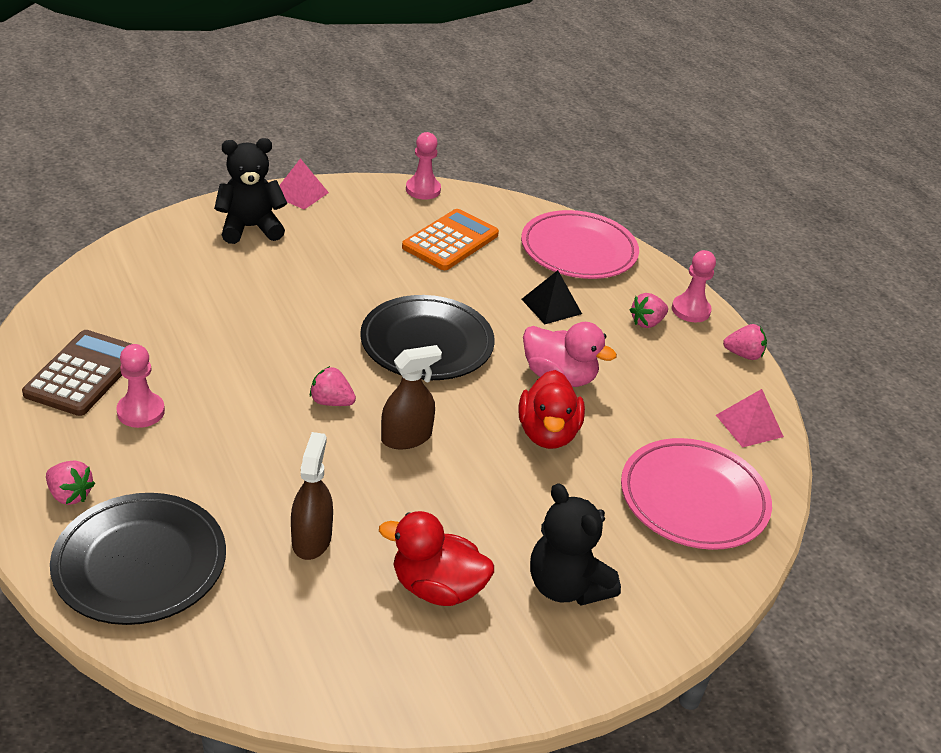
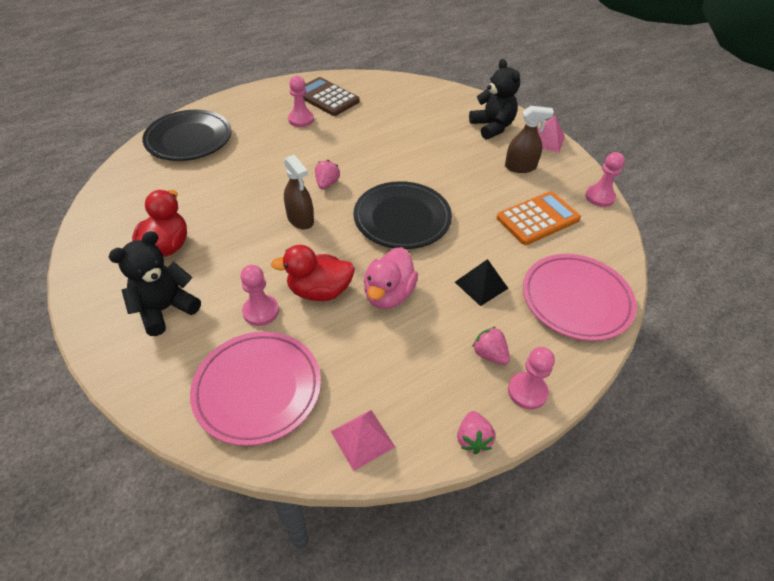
camera: 85 degrees right, 10 degrees up
(70, 495) = (235, 111): pink strawberry -> none
(83, 374) = (326, 97): brown calculator -> brown calculator turned 150 degrees counterclockwise
(311, 539) = (207, 192): brown spray bottle -> brown spray bottle (520, 167)
(450, 241) = (537, 218): orange calculator -> orange calculator turned 60 degrees counterclockwise
(577, 489) = (261, 311): none -> pink pawn

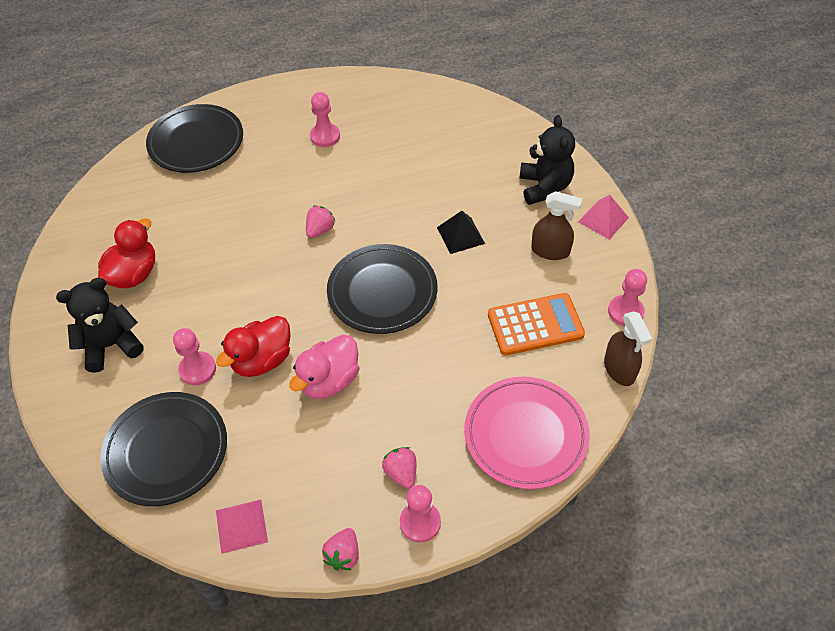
camera: 20 degrees right, 5 degrees up
(258, 389) = (166, 451): pink plate -> black plate
(300, 219) = (275, 270): brown spray bottle -> brown spray bottle (619, 369)
(319, 291) = (262, 360): red duck -> red duck turned 60 degrees counterclockwise
(326, 97) = (366, 109): brown calculator -> none
(481, 285) = (430, 392): black pyramid -> black pyramid (460, 235)

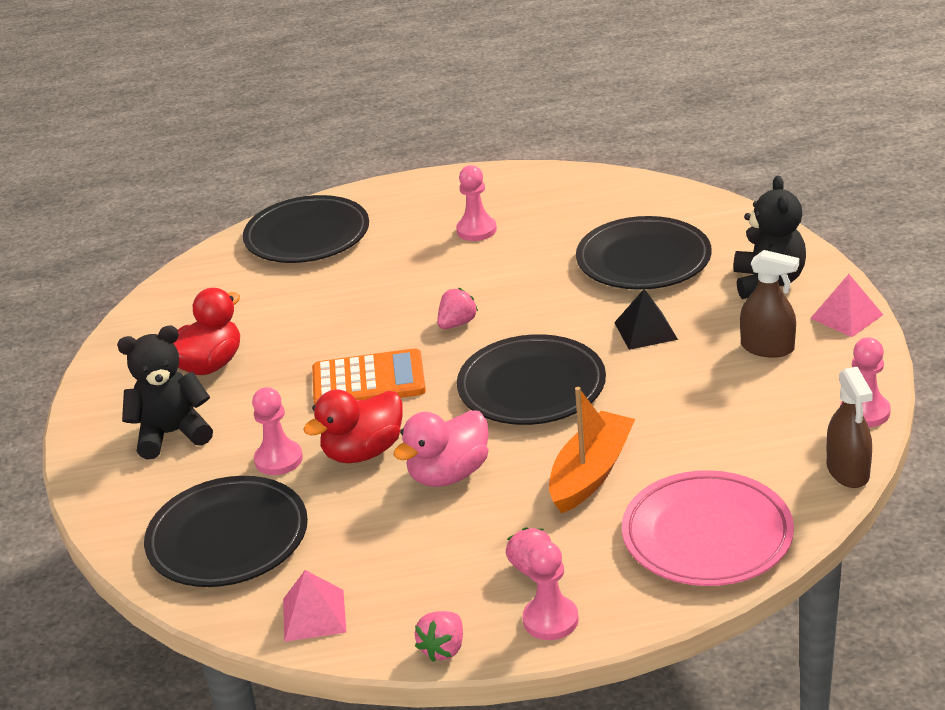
camera: 10 degrees right, 20 degrees down
(435, 376) = (591, 473): none -> orange boat
(452, 166) = (643, 260): none -> black plate
(535, 325) = (736, 423): orange calculator -> orange calculator (368, 381)

